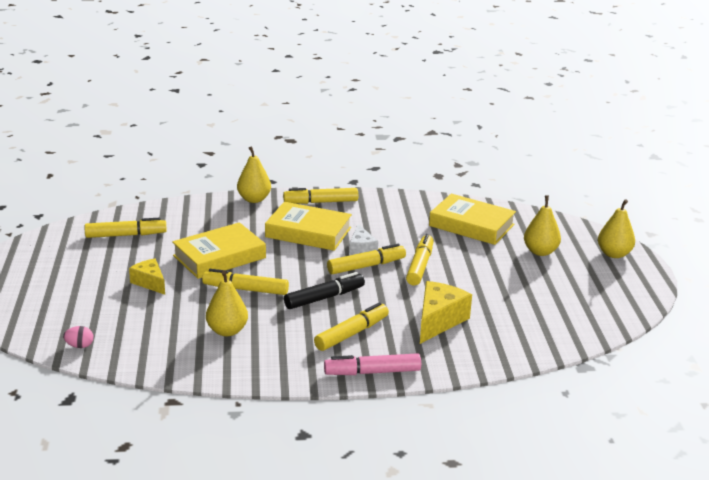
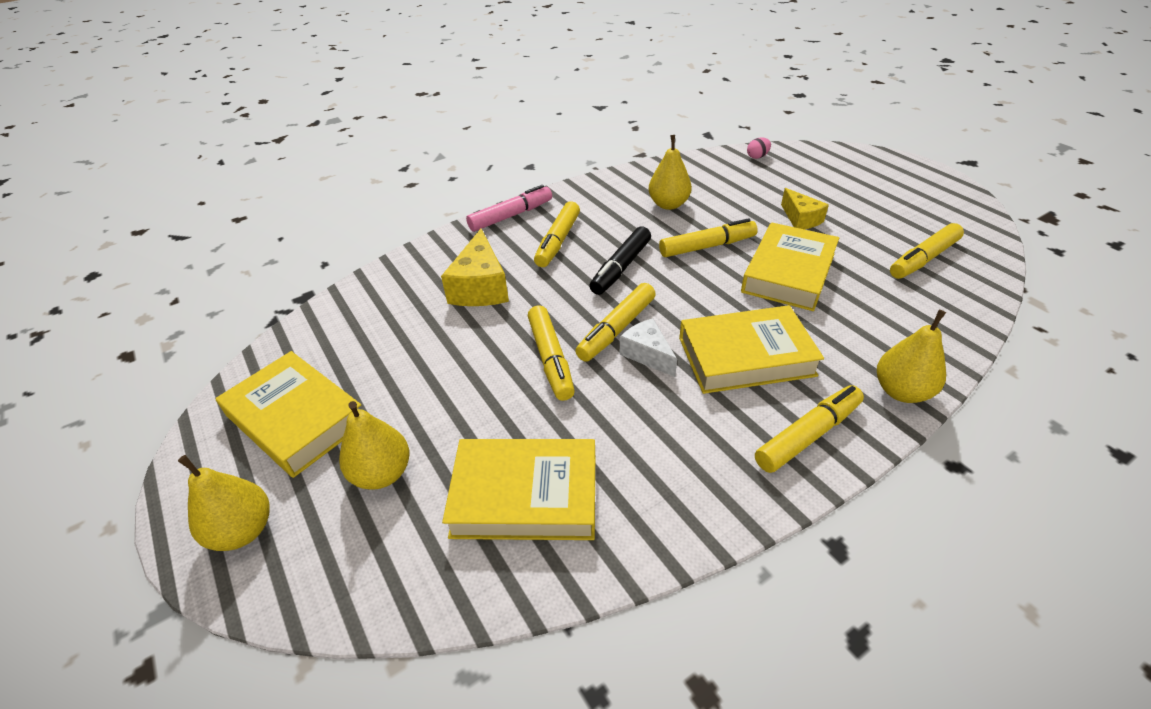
camera: 155 degrees right, 15 degrees up
(150, 283) = (800, 219): yellow cheese -> yellow cheese turned 45 degrees clockwise
(588, 287) = (296, 419): none -> yellow book

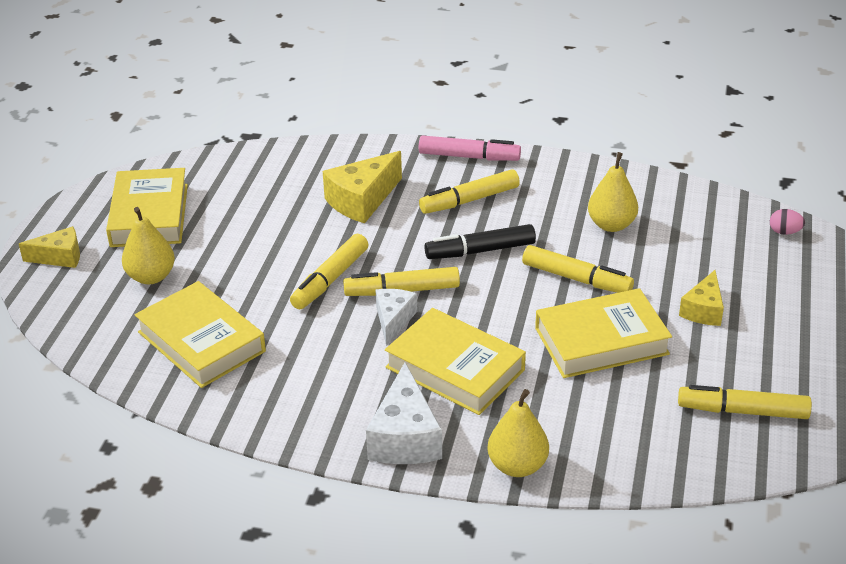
camera: 45 degrees right, 5 degrees down
(243, 531) = (60, 257): yellow pear -> yellow cheese
(808, 435) = (405, 437): yellow marker -> white cheese

